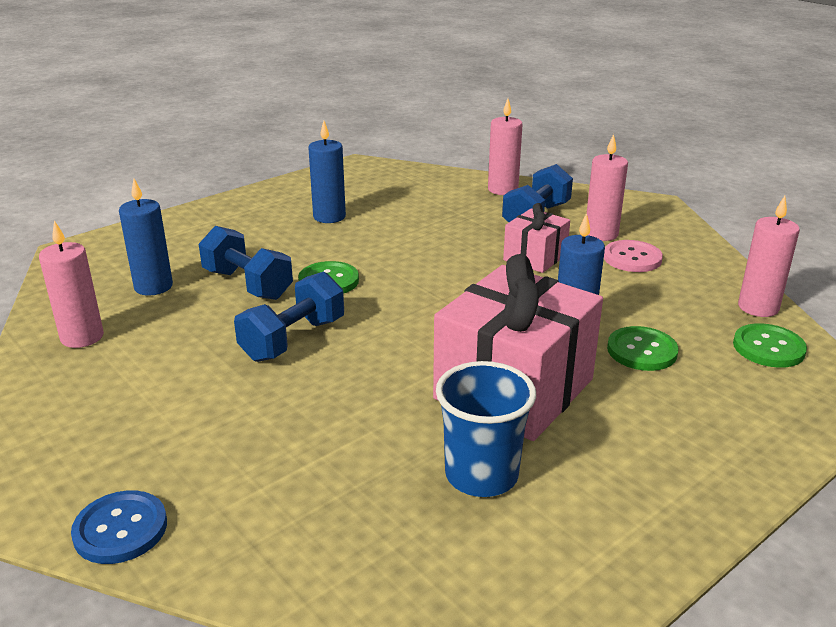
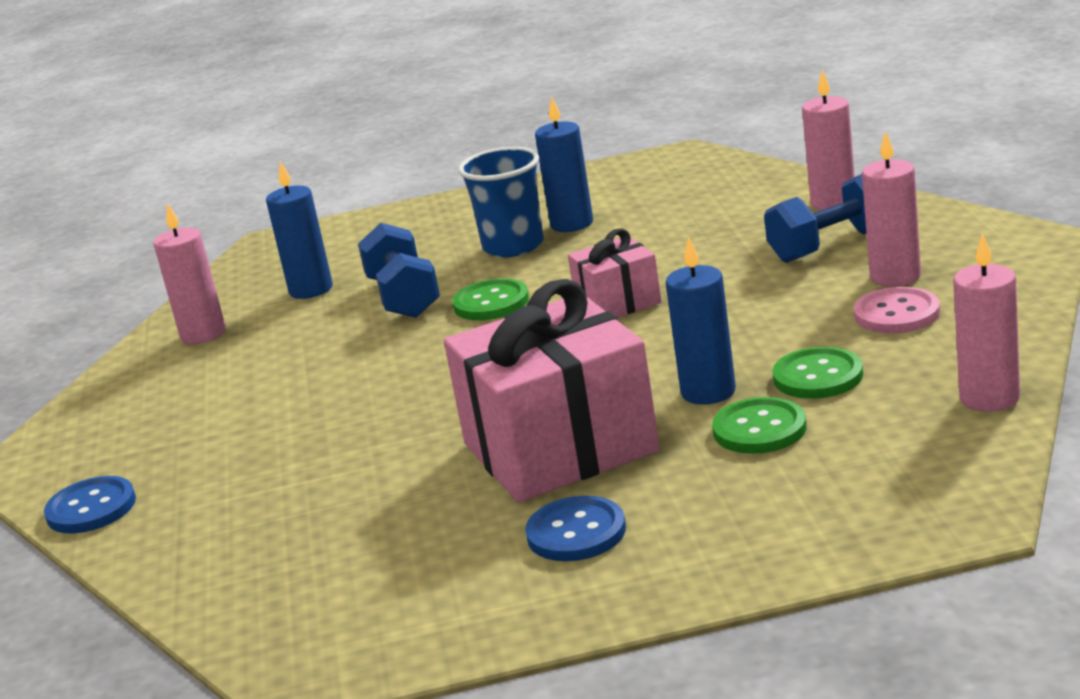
camera: 35 degrees right, 5 degrees down
(293, 339) = (390, 363): blue dumbbell -> none
(481, 475) = (431, 524): blue cup -> blue cup (513, 246)
(535, 257) = (766, 299): pink gift -> pink gift (618, 302)
(607, 457) = (576, 532): none -> blue button
(768, 348) = (932, 449): green button -> green button (818, 376)

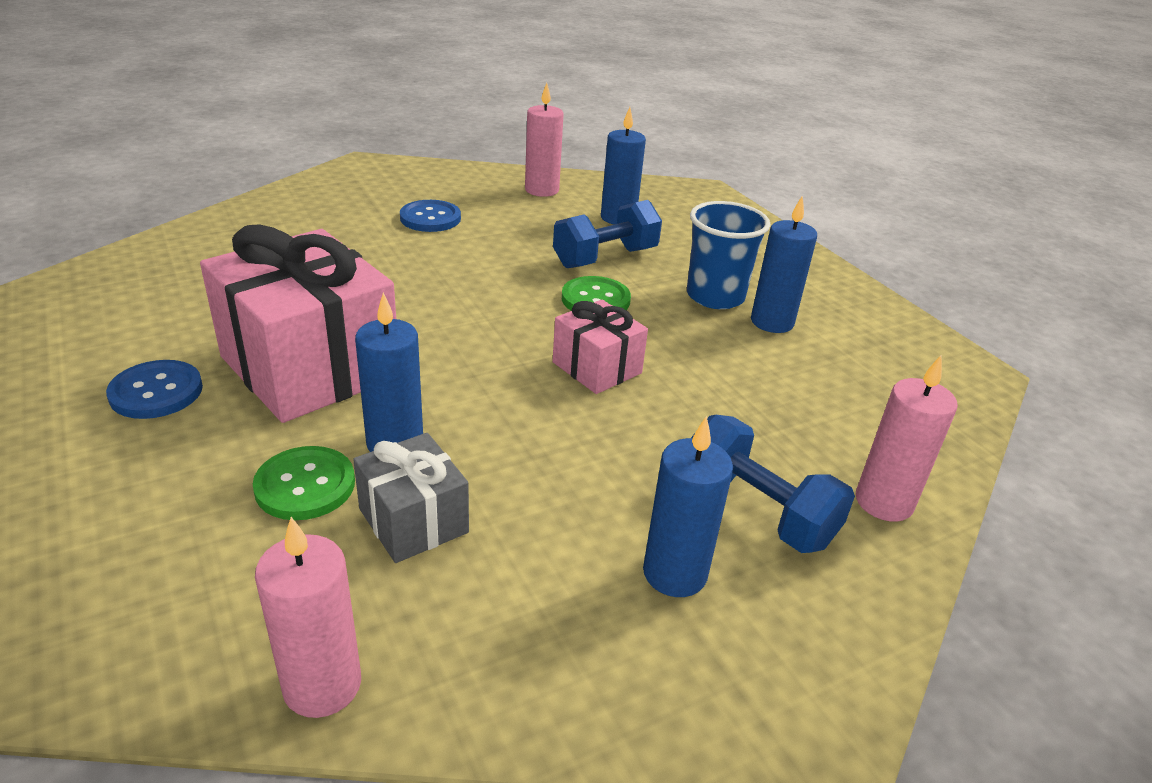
camera: 65 degrees right, 10 degrees up
(91, 508) = (294, 194): blue button -> blue button (430, 218)
(818, 376) = (413, 521): green button -> grey gift
(895, 276) = (674, 573): pink candle -> blue candle
(896, 314) = (568, 580): pink button -> none

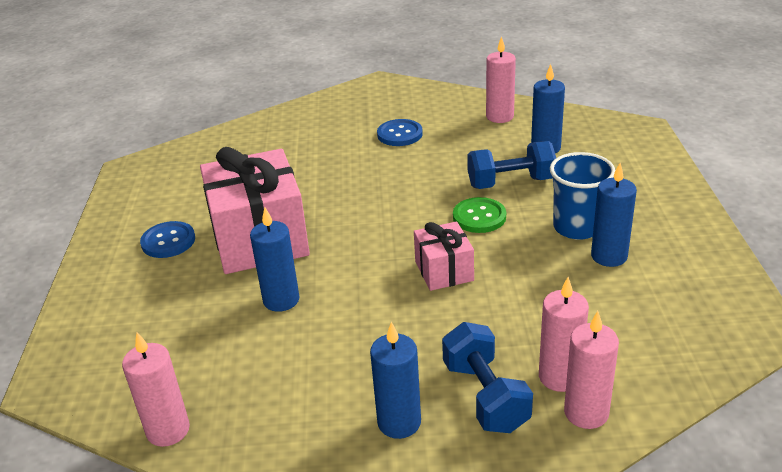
camera: 30 degrees right, 0 degrees up
(305, 485) = (217, 316): green button -> none
(413, 521) = (264, 351): grey gift -> none
(823, 467) = (559, 377): none -> pink candle

